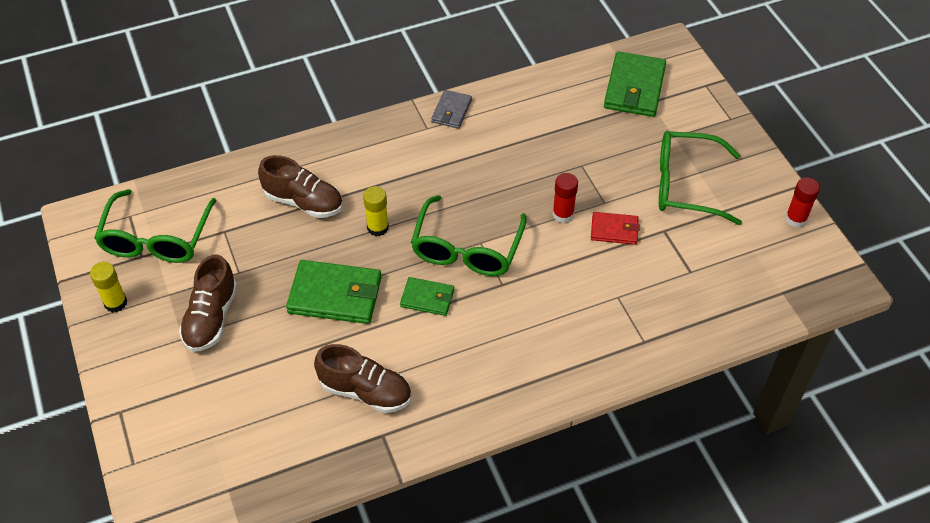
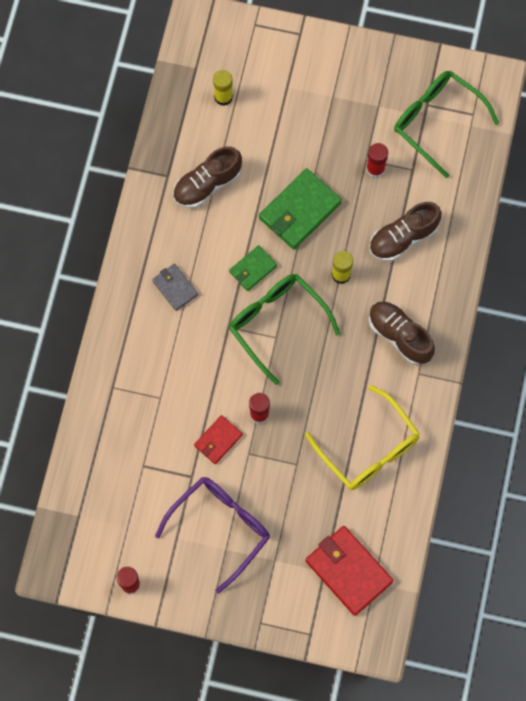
camera: 125 degrees right, 20 degrees up
(115, 303) = (394, 70): yellow glue stick -> yellow glue stick (223, 97)
(211, 318) = (337, 122): brown shoe -> brown shoe (399, 336)
(244, 259) = (375, 169): none -> red glue stick
(451, 111) = (424, 404): grey wallet -> grey wallet (175, 288)
(523, 126) = (369, 449): none -> yellow glasses
(634, 88) = (348, 571): green wallet -> red wallet
(685, 185) = (221, 527): green glasses -> purple glasses

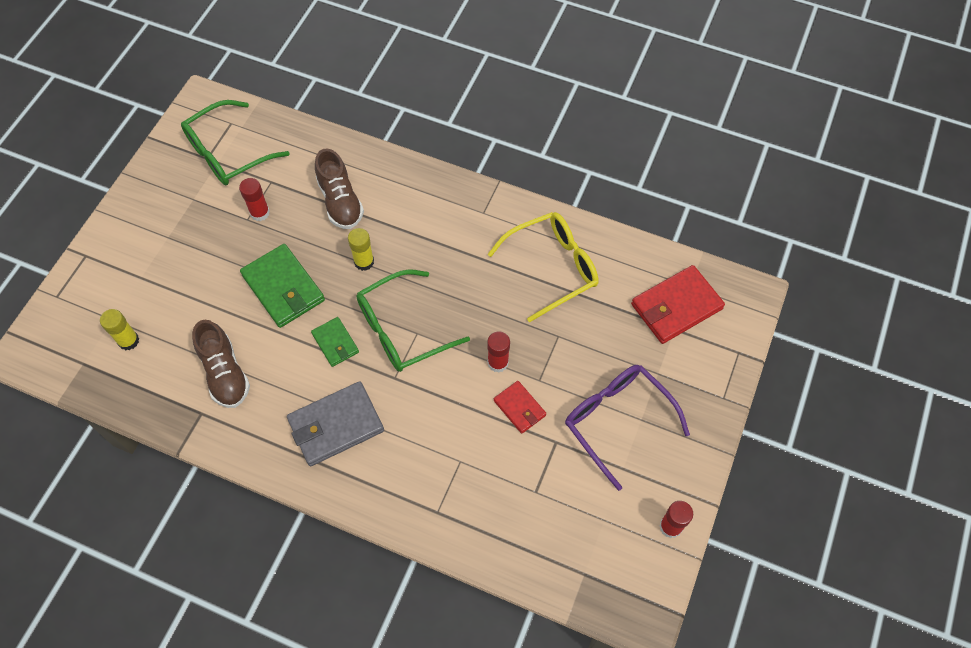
camera: 80 degrees left, 10 degrees down
(175, 288) = (336, 425): grey wallet -> grey wallet, size x1.76
(399, 336) = (441, 222): brown shoe -> none

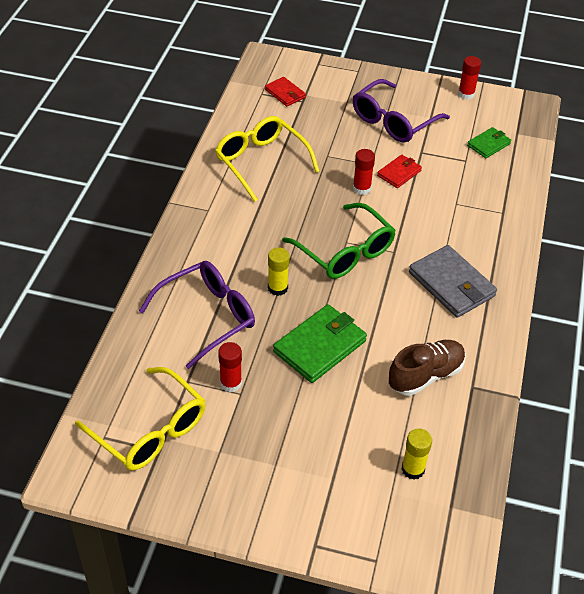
camera: 100 degrees left, 15 degrees down
(227, 153) = (150, 430): green glasses -> yellow glasses
(335, 343) = (371, 297): green wallet -> green wallet (488, 144)
(340, 201) = (207, 317): brown shoe -> purple glasses
(676, 306) = (285, 93): red wallet -> red wallet, size x0.57

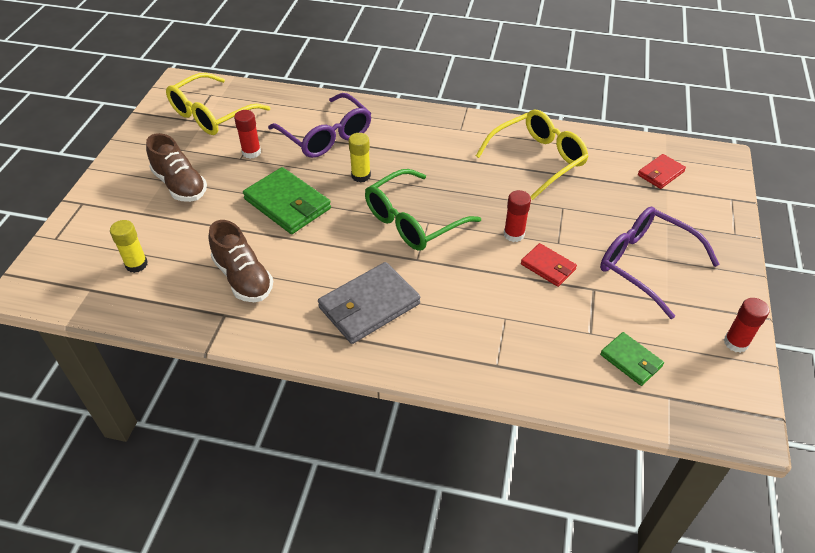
camera: 90 degrees right, 0 degrees up
(285, 446) = (180, 185): none -> brown shoe

